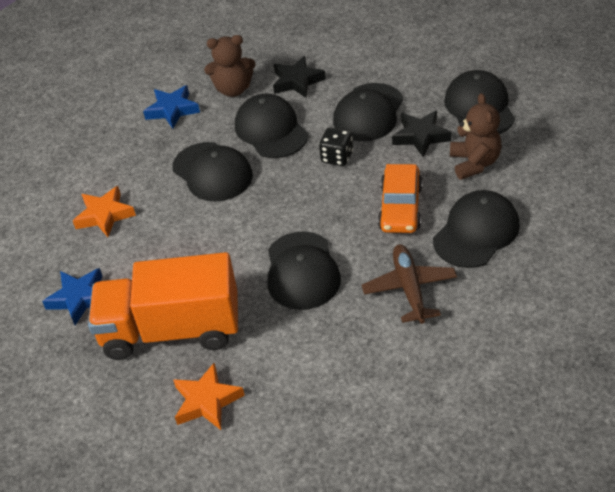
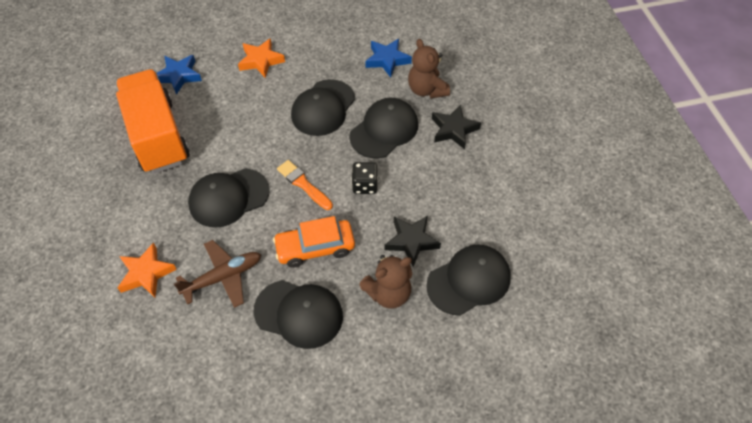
camera: 65 degrees right, 10 degrees up
(207, 401) = (97, 177): orange star -> orange star (146, 273)
(312, 205) = (303, 184): none -> orange brush
(368, 113) = (430, 193): black cap -> none

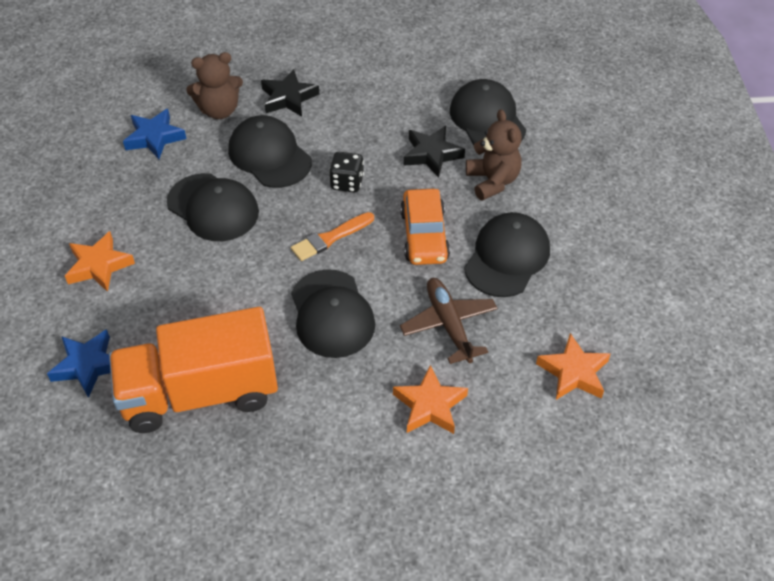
camera: 80 degrees left, 5 degrees down
(178, 377) = (573, 372): none -> orange star

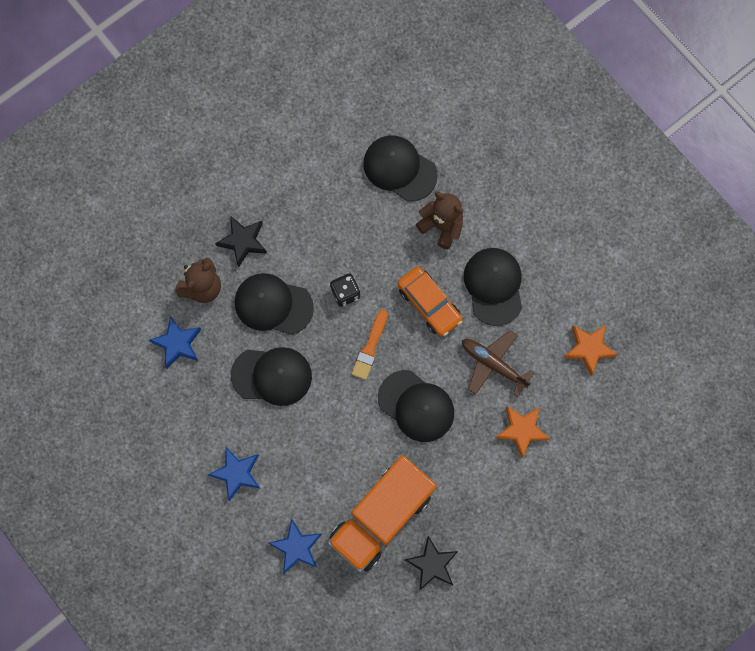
camera: 35 degrees left, 25 degrees up
(99, 266) = (237, 473): orange star -> blue star
(432, 154) = (384, 228): black star -> black star (432, 564)

